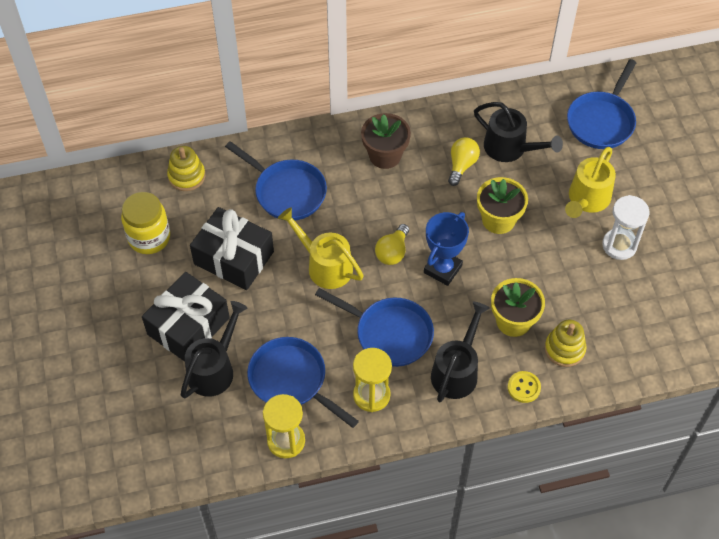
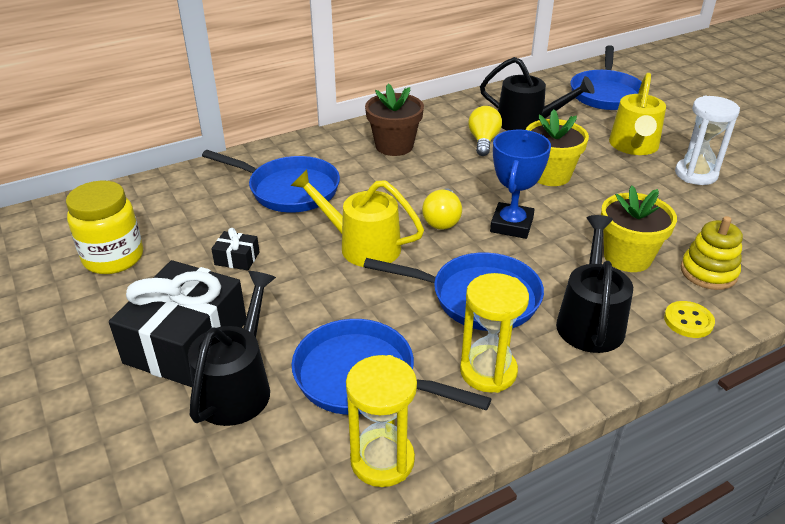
camera: 15 degrees left, 20 degrees down
(186, 176) = (157, 195): yellow stacking toy -> none
(234, 258) = (237, 258): black gift -> black gift, size x0.42

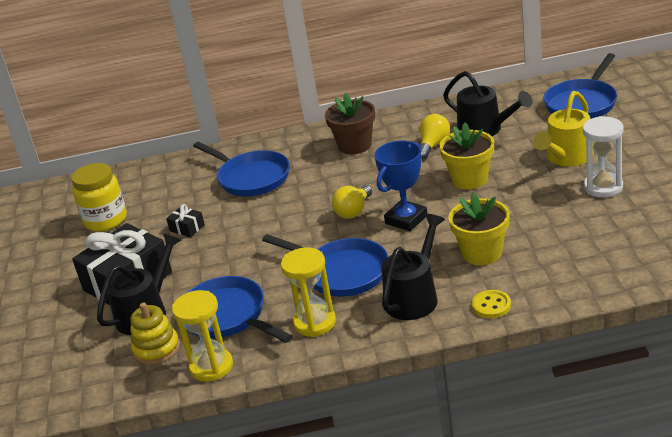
camera: 25 degrees right, 5 degrees down
(361, 246) = (280, 226): yellow watering can -> none
(708, 272) = (540, 271): yellow stacking toy -> yellow stacking toy (156, 349)

